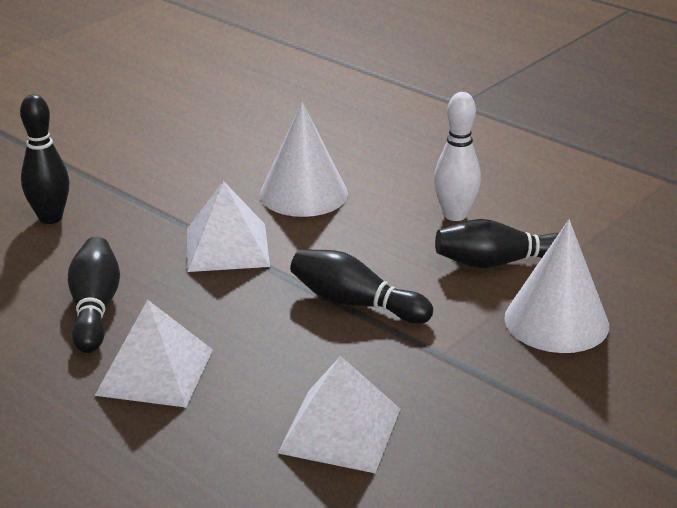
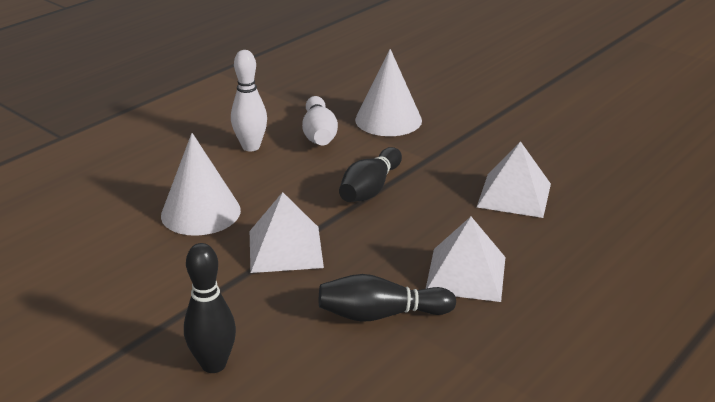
camera: 90 degrees left, 0 degrees up
(499, 263) = (319, 134): black bowling pin -> white bowling pin

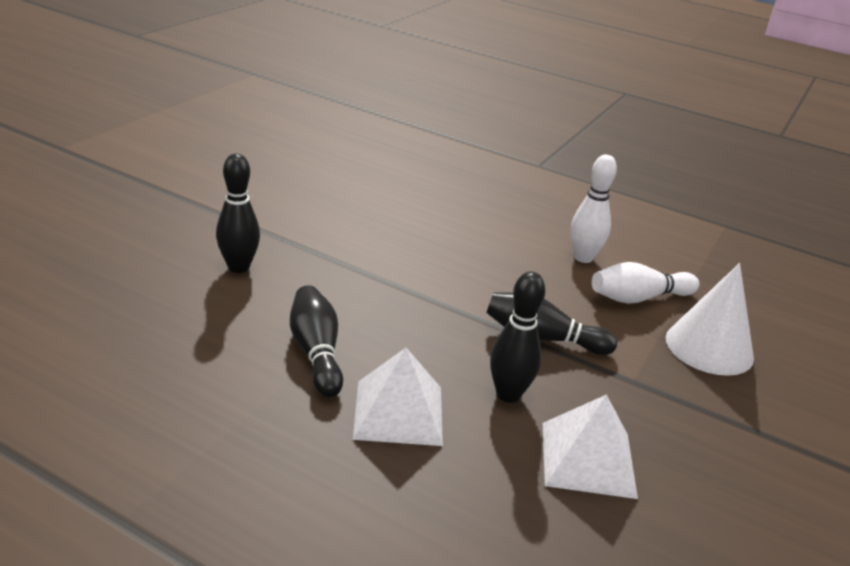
camera: 75 degrees right, 0 degrees up
(201, 212) = (452, 241): white cone -> none
(285, 249) = (409, 290): white pyramid -> none
(443, 217) = (508, 394): none -> black bowling pin

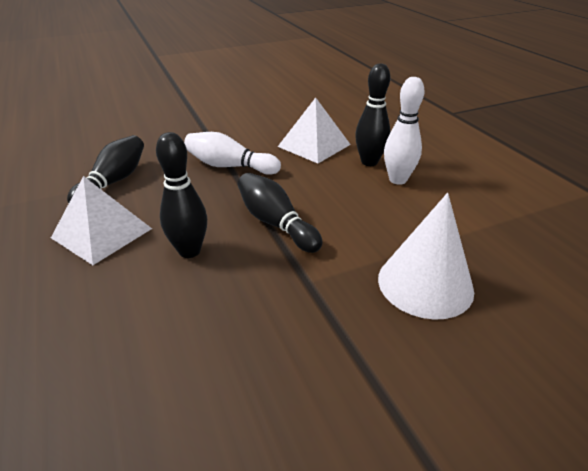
camera: 40 degrees right, 5 degrees up
(238, 267) = (148, 126): black bowling pin -> black bowling pin (369, 162)
(587, 459) = (175, 323): white pyramid -> white pyramid (314, 145)
(638, 298) = (408, 222): white bowling pin -> white bowling pin (229, 166)

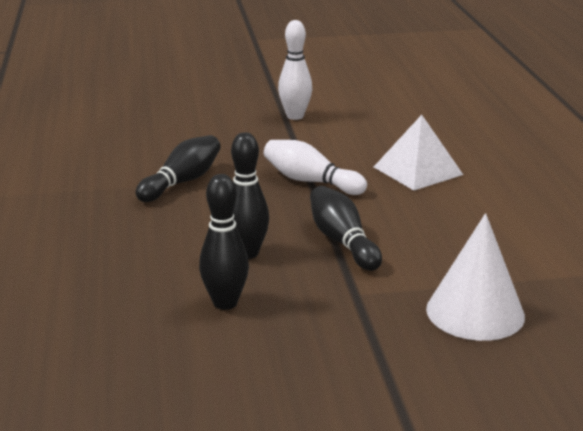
camera: 15 degrees right, 10 degrees down
(102, 233) = (164, 227): white pyramid -> none
(369, 162) = (476, 196): black bowling pin -> black bowling pin (225, 303)
(398, 180) = (500, 218): white bowling pin -> white bowling pin (295, 116)

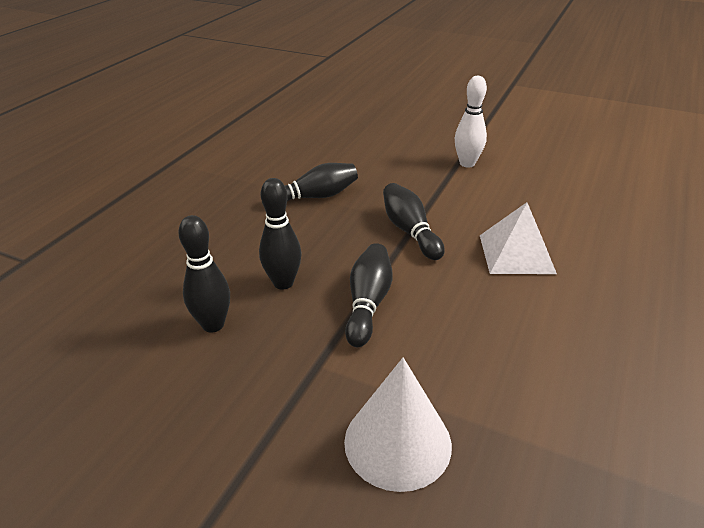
camera: 35 degrees right, 10 degrees up
(311, 181) = (410, 231): white bowling pin -> black bowling pin

